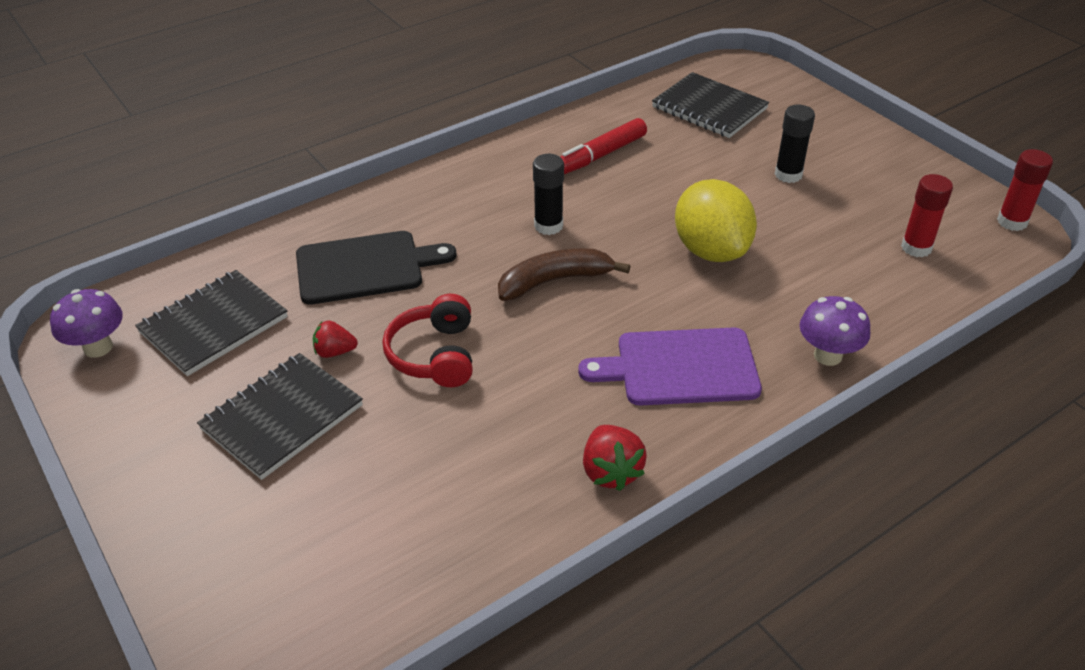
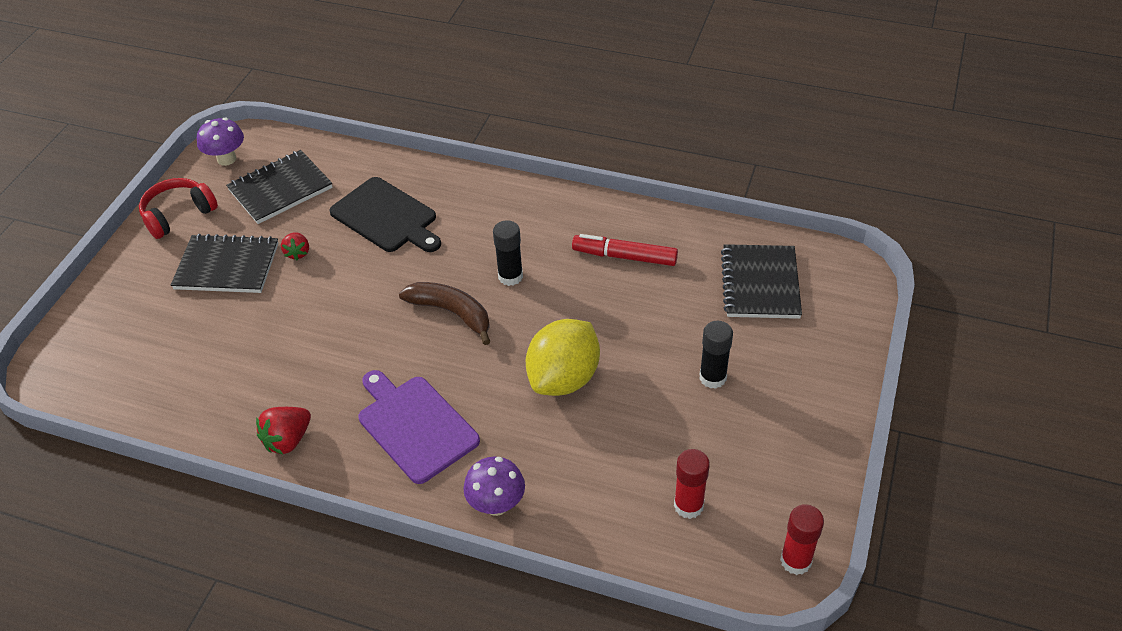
camera: 55 degrees right, 5 degrees up
(213, 325) = (280, 189): black notebook -> black notebook turned 45 degrees counterclockwise
(335, 352) = (297, 253): red strawberry -> red strawberry turned 150 degrees counterclockwise
(435, 355) = (330, 298): red headphones -> red headphones (178, 215)

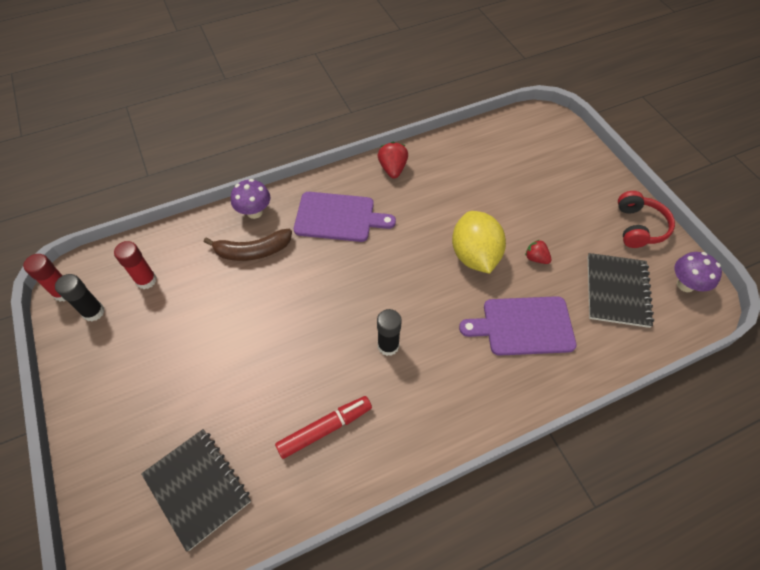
camera: 135 degrees right, 10 degrees up
(227, 266) = (559, 220): black notebook -> none
(386, 217) = (523, 326): black cutting board -> purple cutting board
(452, 313) = (394, 291): brown banana -> brown banana (253, 251)
(564, 378) = (282, 301): yellow lemon -> yellow lemon (474, 255)
(712, 377) = (183, 372): black glue stick -> black glue stick (93, 312)

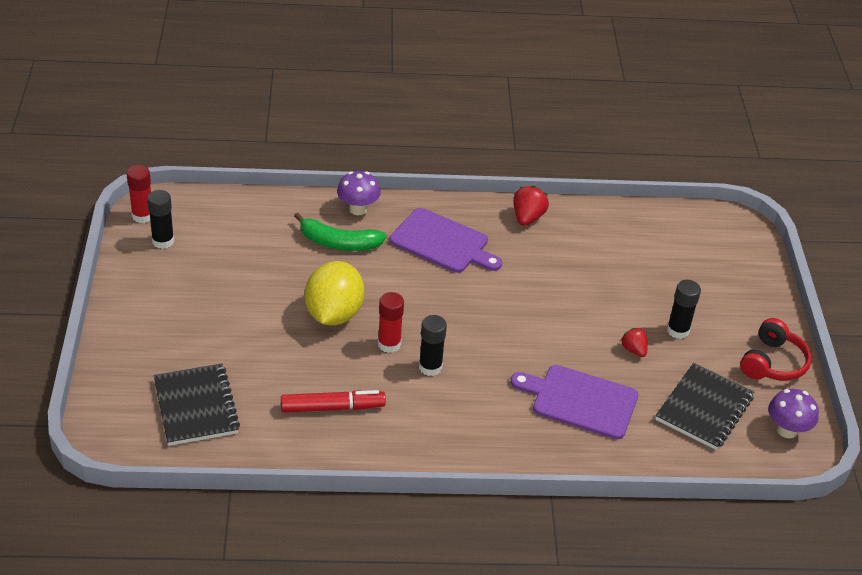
camera: 20 degrees right, 15 degrees down
(146, 280) = (223, 232): red glue stick -> red glue stick (389, 344)
(253, 251) = (338, 242): brown banana -> green banana
(474, 255) = (568, 325): yellow lemon -> yellow lemon (334, 314)
(557, 226) = (678, 330): none -> black glue stick

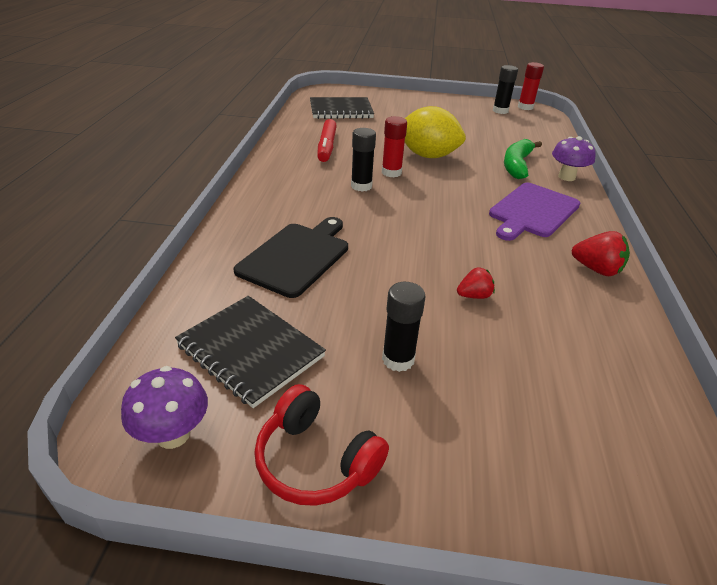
camera: 100 degrees right, 5 degrees down
(580, 401) = (296, 256): purple cutting board -> black cutting board
(634, 350) = (366, 310): red strawberry -> red strawberry (474, 296)

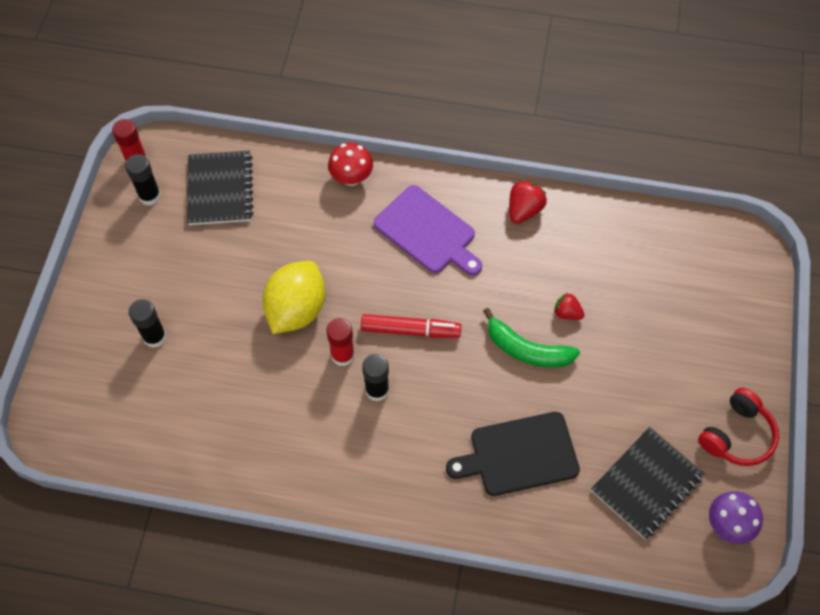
camera: 85 degrees left, 25 degrees up
(296, 256) = (519, 455): black cutting board -> black cutting board turned 45 degrees counterclockwise
(326, 146) = (268, 426): red marker -> red marker (410, 330)
(341, 110) = (138, 406): black notebook -> black notebook (220, 189)
(398, 359) = (645, 379): black glue stick -> black glue stick (155, 337)
(474, 296) = (567, 313): red strawberry -> red strawberry turned 45 degrees counterclockwise
(517, 165) = (322, 219): green banana -> green banana (527, 349)
(566, 177) = (351, 178): purple mushroom -> red mushroom

